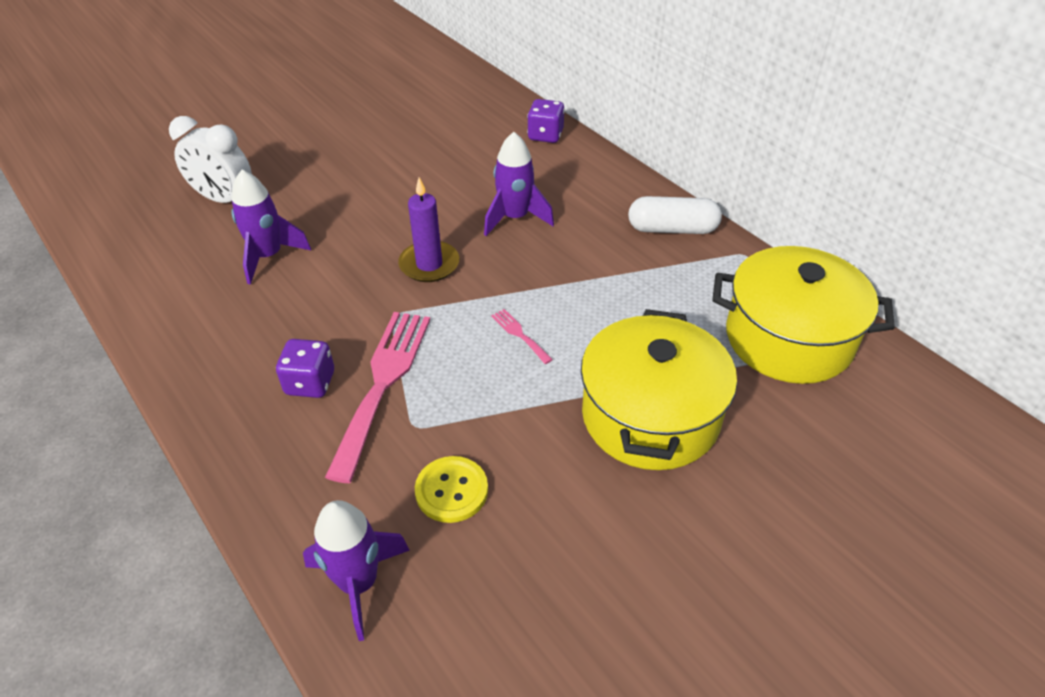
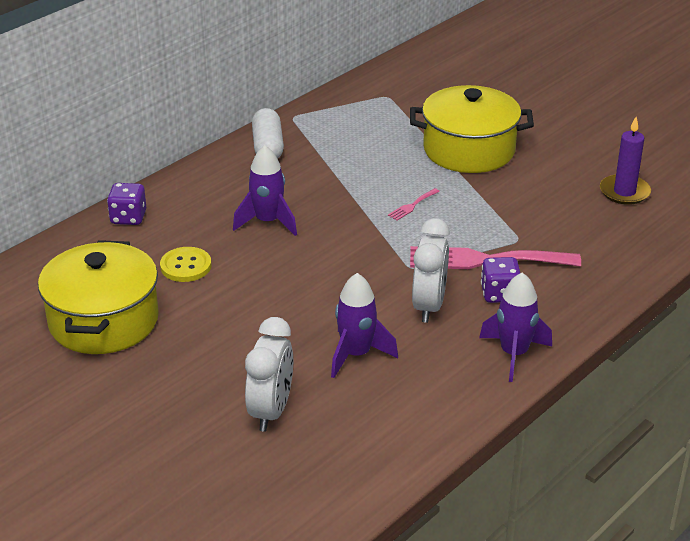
camera: 100 degrees left, 10 degrees down
(317, 319) = (429, 306): none -> white clock
(359, 583) = (644, 241): purple rocket -> purple rocket (514, 354)
(429, 264) = (343, 259): purple candle -> purple candle (624, 192)
(451, 491) = (563, 217): yellow button -> yellow button (186, 266)
(788, 338) = (379, 102): yellow pot -> yellow pot (104, 321)

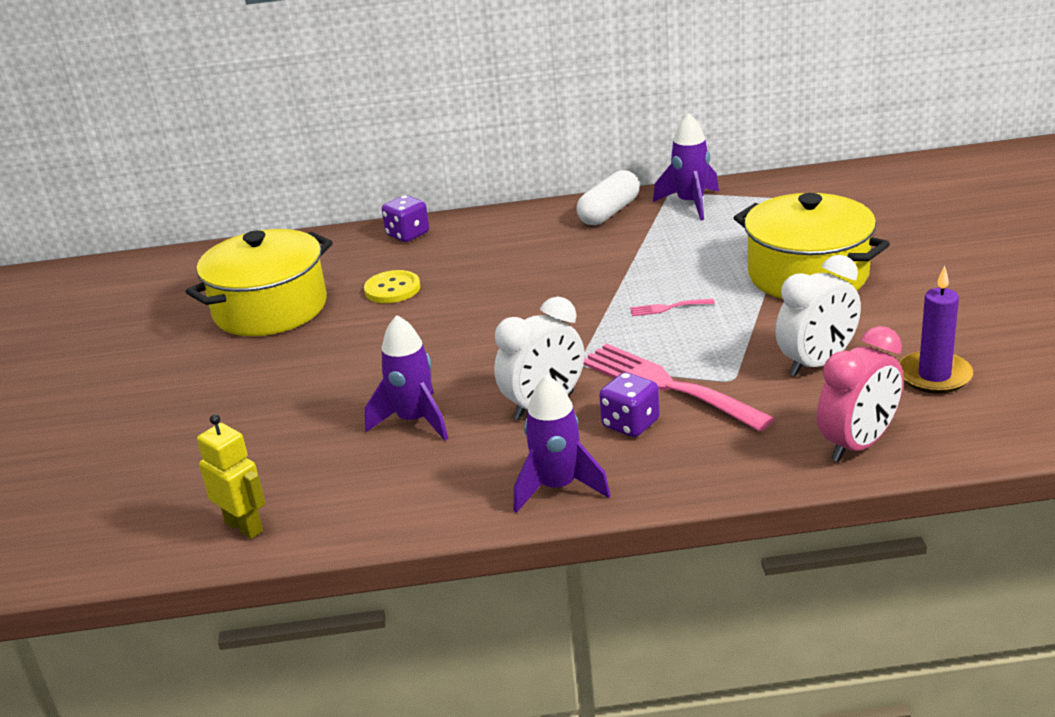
camera: 45 degrees right, 5 degrees down
(268, 222) = (512, 276): purple rocket -> purple rocket (691, 204)
(271, 411) = (276, 436): white clock -> white clock (817, 363)
(349, 480) = (244, 527): none -> yellow robot
(639, 251) = (858, 445): none -> pink clock

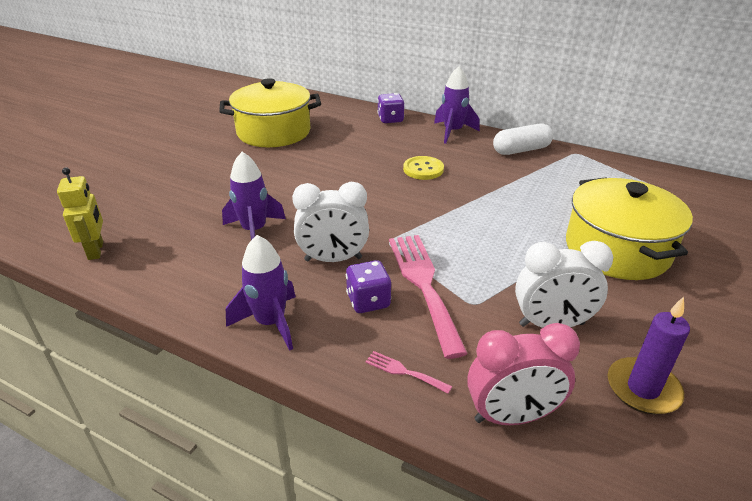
camera: 30 degrees right, 5 degrees up
(392, 289) = (344, 146): yellow button -> yellow button (423, 169)
(667, 308) = (488, 229): pink fork -> pink fork (403, 371)
(691, 204) = (582, 165): purple rocket -> purple rocket (453, 132)

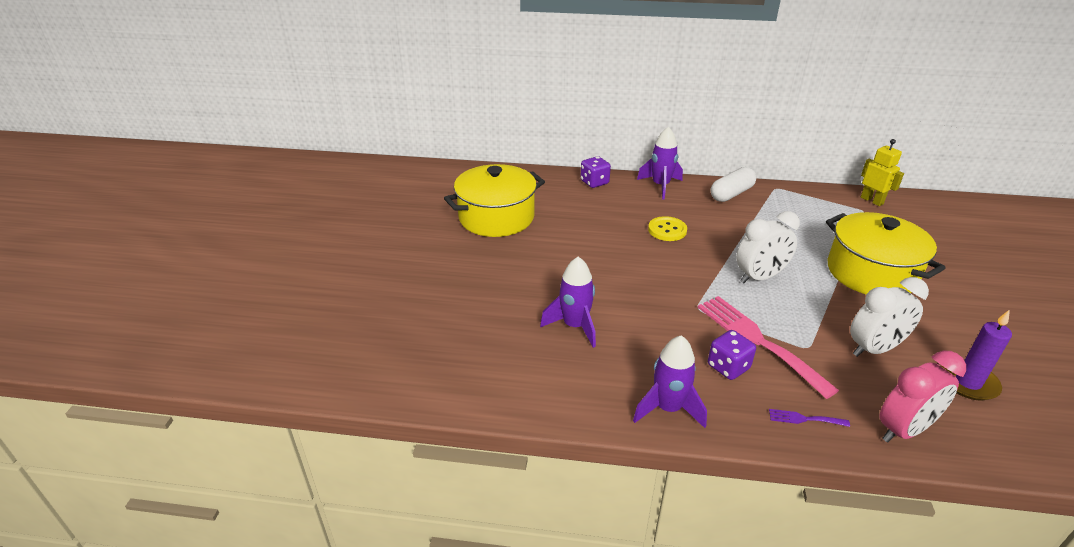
camera: 20 degrees left, 0 degrees up
(96, 250) = (444, 383): yellow robot -> yellow robot (872, 200)
(333, 259) = (667, 336): white clock -> white clock (759, 277)
(403, 371) = (804, 419): pink fork -> purple fork

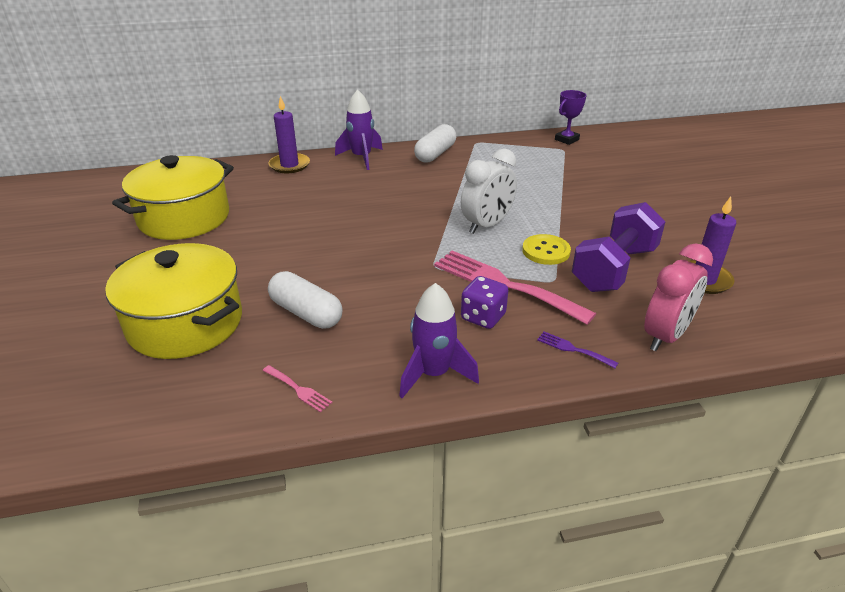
camera: 20 degrees left, 0 degrees up
(552, 392) = (298, 390): none -> pink fork
(574, 326) = (306, 313): purple rocket -> white capsule
(594, 182) = (289, 165): purple dice -> purple candle
(667, 230) = (380, 198): yellow button -> yellow button (546, 251)
(804, 419) = (573, 349): purple fork -> purple fork turned 45 degrees clockwise
(871, 273) = (587, 202): yellow pot -> yellow pot (185, 323)
(872, 200) = (566, 139): yellow robot -> purple trophy
(874, 349) = (614, 269): white clock -> purple dumbbell

